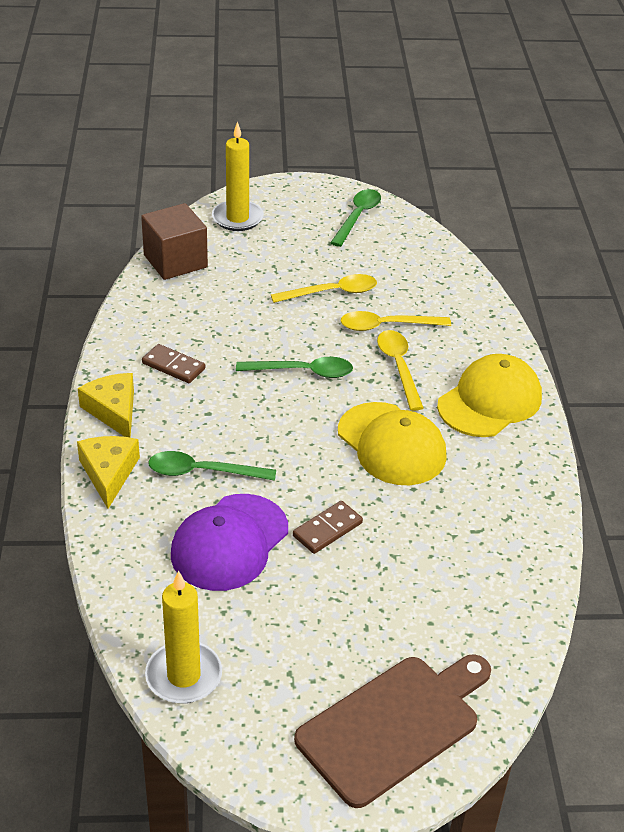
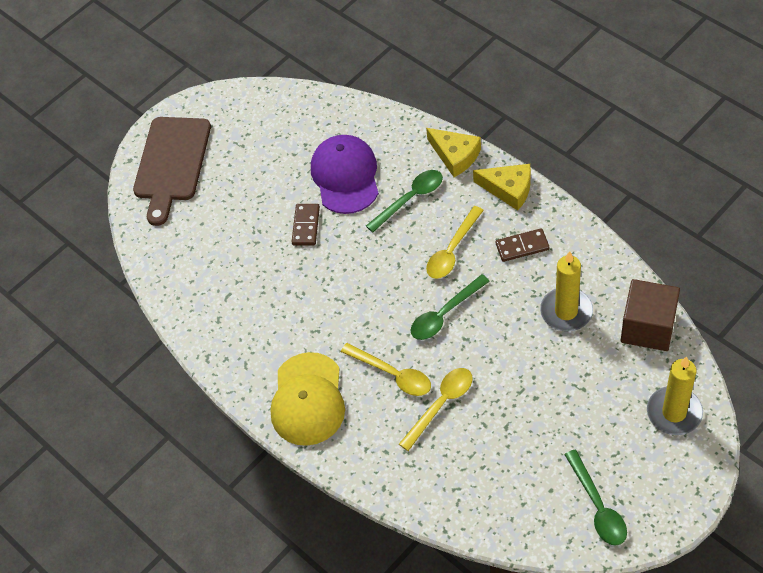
camera: 145 degrees right, 15 degrees up
(184, 675) = (287, 105): yellow candle -> yellow candle (566, 311)
(332, 293) = (512, 401): yellow spoon -> yellow spoon (452, 250)
(391, 444) = (332, 310): yellow cap -> none

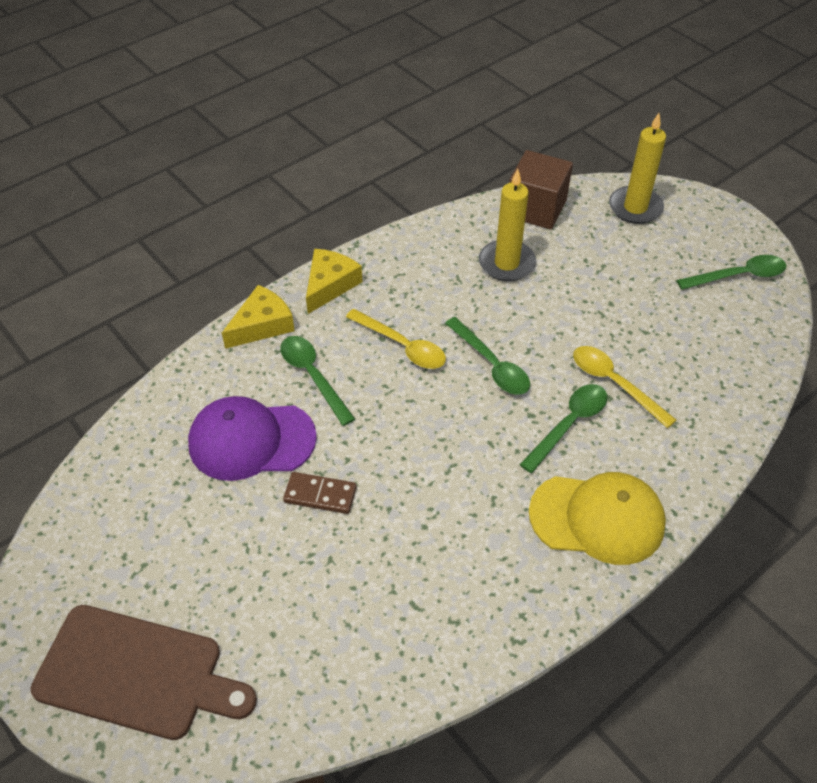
camera: 90 degrees left, 5 degrees down
(392, 374) = (569, 424): yellow spoon -> green spoon
(522, 246) = (413, 285): brown domino -> none

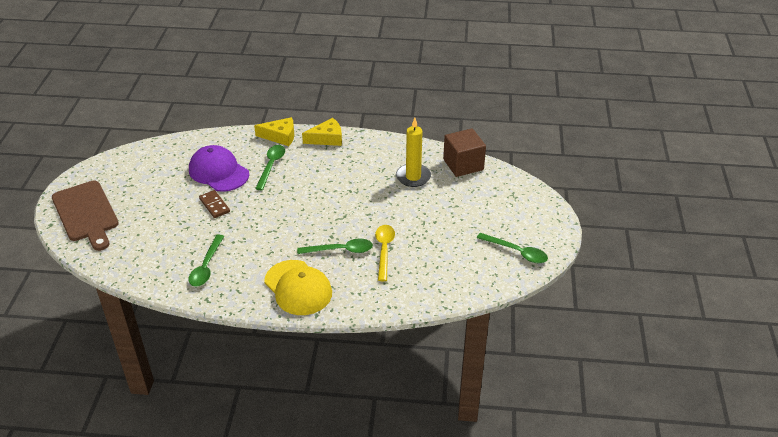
camera: 45 degrees right, 10 degrees down
(402, 346) = (320, 178): yellow spoon -> none
(491, 364) = (344, 208): green spoon -> green spoon (206, 267)
(635, 208) = (513, 193): yellow candle -> none

